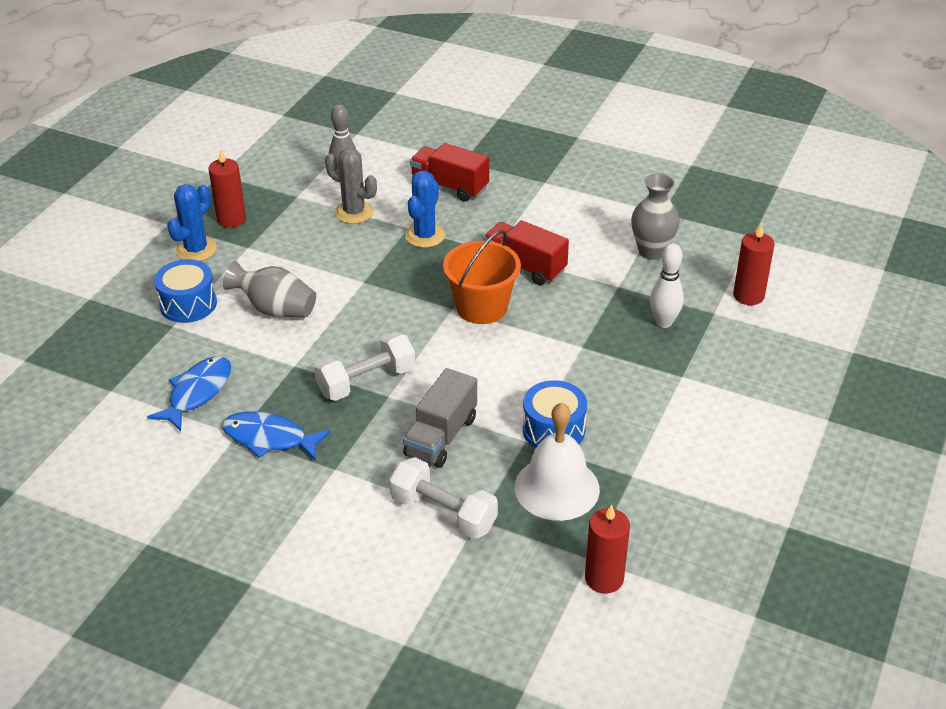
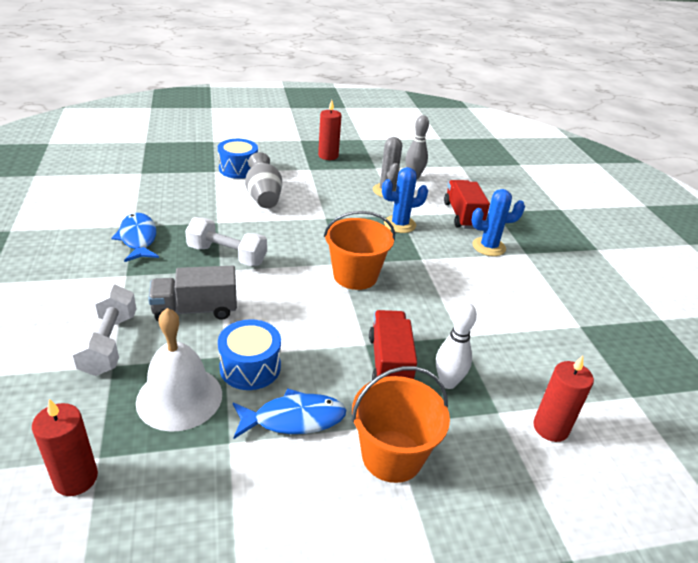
camera: 50 degrees right, 5 degrees down
(196, 250) = (288, 155): blue cactus -> blue cactus (488, 247)
(197, 392) = (162, 199): blue fish -> blue fish (294, 419)
(525, 266) = (423, 279): red truck -> red truck (389, 363)
(652, 251) = (526, 339): grey vase -> none
(712, 391) = (392, 456): none -> orange bucket

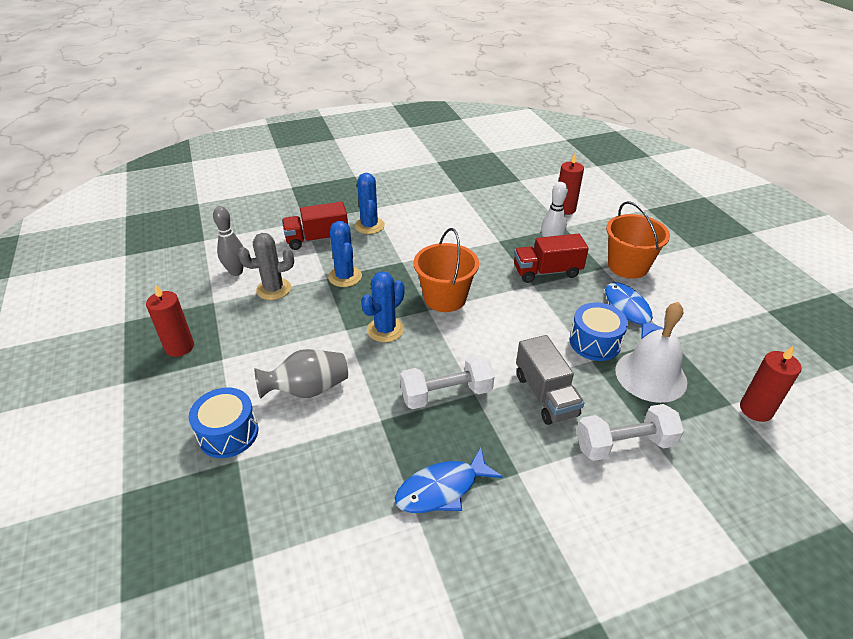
camera: 95 degrees left, 5 degrees up
(227, 255) = (446, 394): white dumbbell -> white dumbbell turned 60 degrees clockwise
(318, 236) = (385, 330): none -> blue cactus

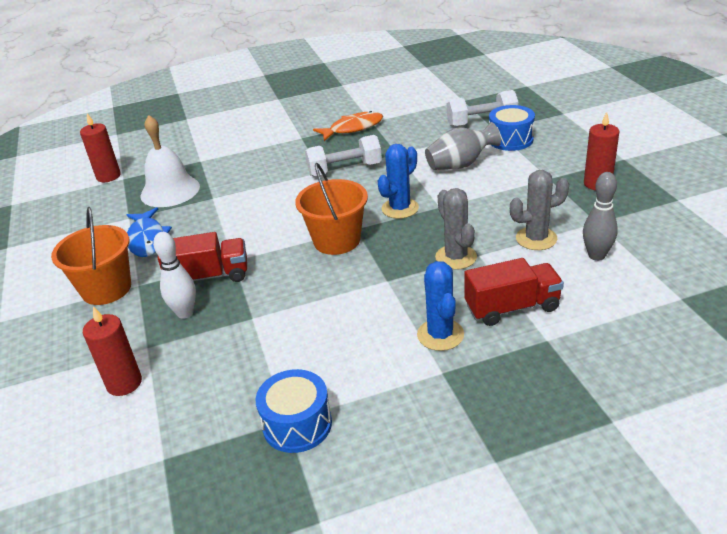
camera: 175 degrees left, 5 degrees down
(345, 277) = (456, 257): blue cactus -> grey cactus
(442, 489) = (353, 128): blue fish -> orange fish
(545, 395) = (264, 174): grey truck -> none
(595, 342) = (200, 210): blue drum -> blue drum (297, 424)
(624, 444) = (221, 153): white dumbbell -> white dumbbell (482, 122)

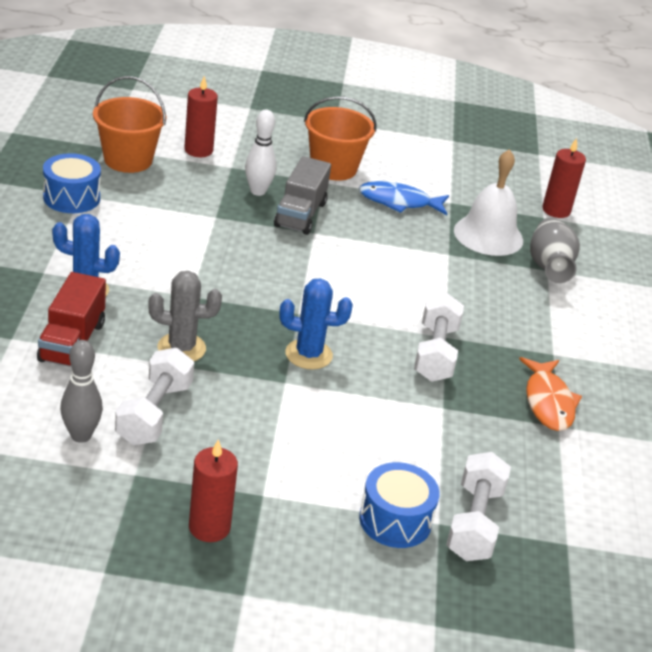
camera: 105 degrees right, 0 degrees up
(209, 276) = (300, 214): red truck -> grey truck
(337, 240) = (288, 294): orange bucket -> orange bucket (128, 160)
(400, 208) = (308, 354): blue cactus -> blue cactus turned 60 degrees counterclockwise
(460, 165) = (366, 442): grey vase -> grey vase (549, 267)
(536, 239) = (154, 413): grey cactus -> white dumbbell

